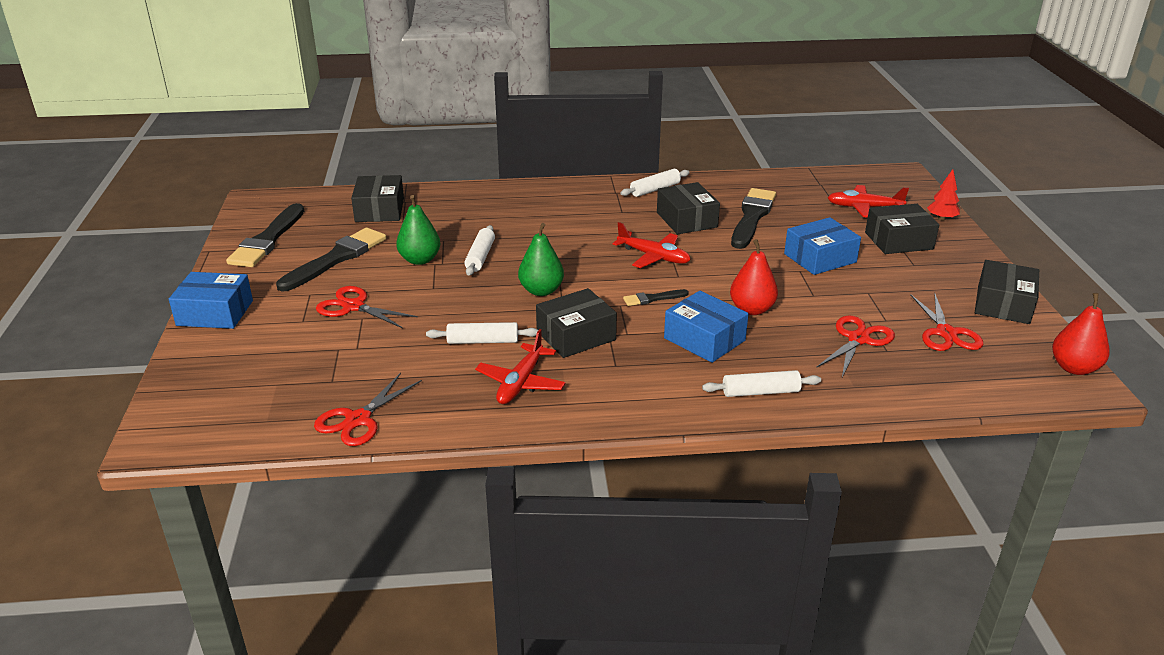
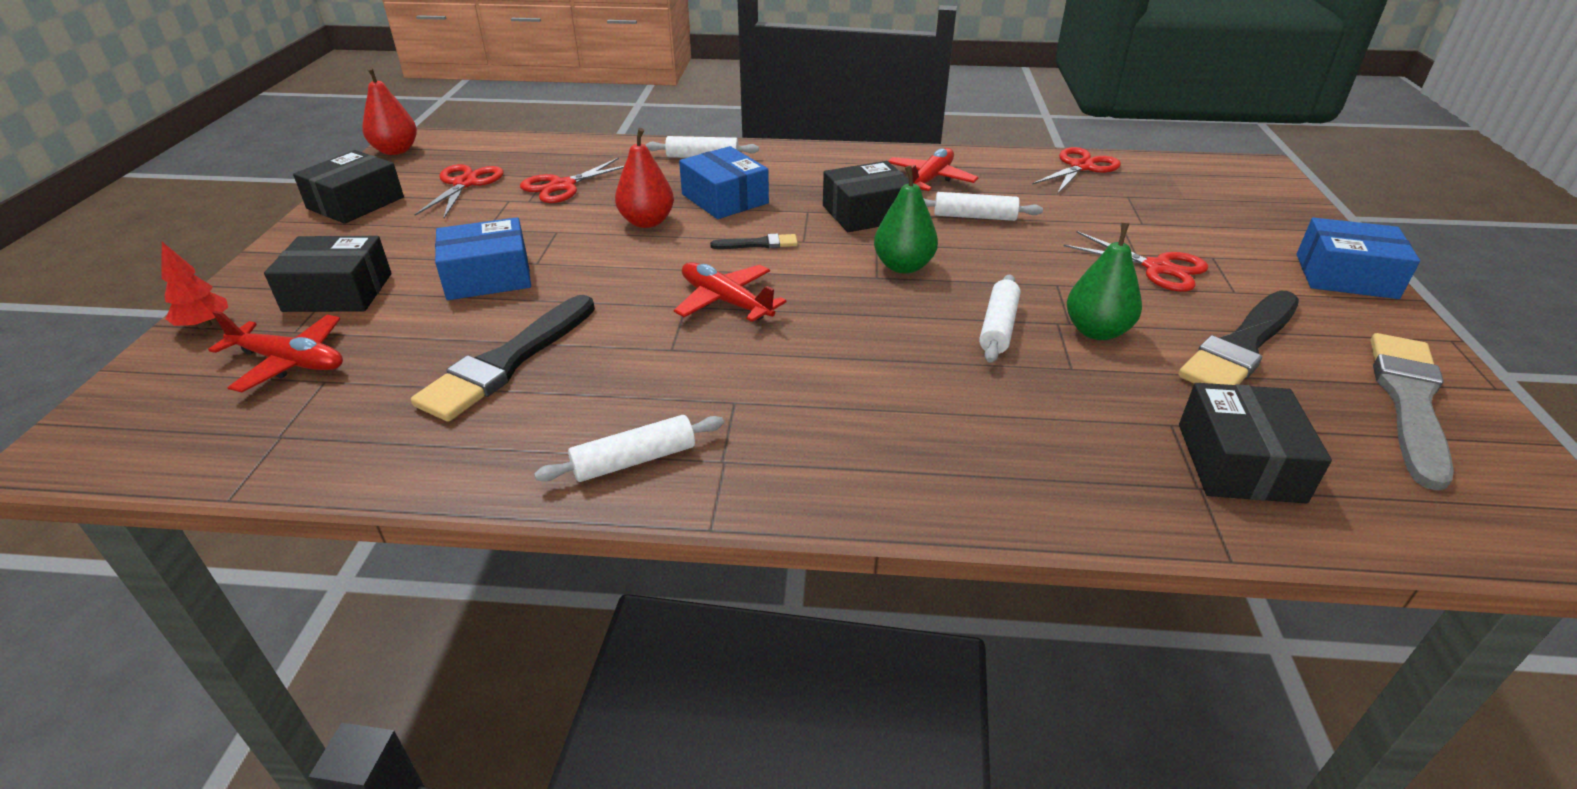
camera: 170 degrees left, 5 degrees up
(267, 240) = (1409, 402): black brush -> grey brush
(686, 220) = (627, 368): black box -> none

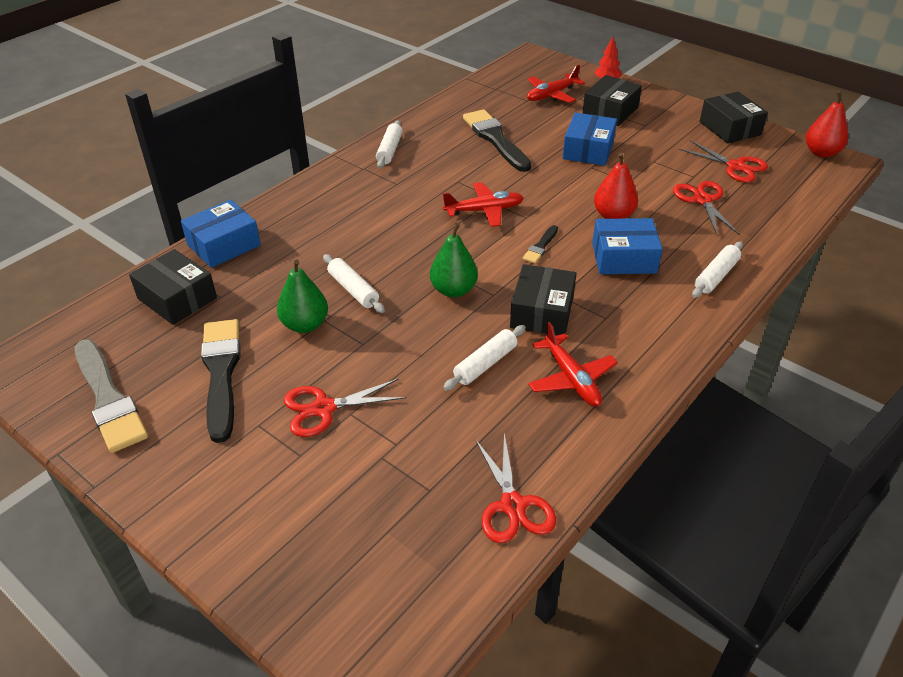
camera: 125 degrees right, 5 degrees up
(1345, 276) = (194, 512): blue box -> blue box (224, 245)

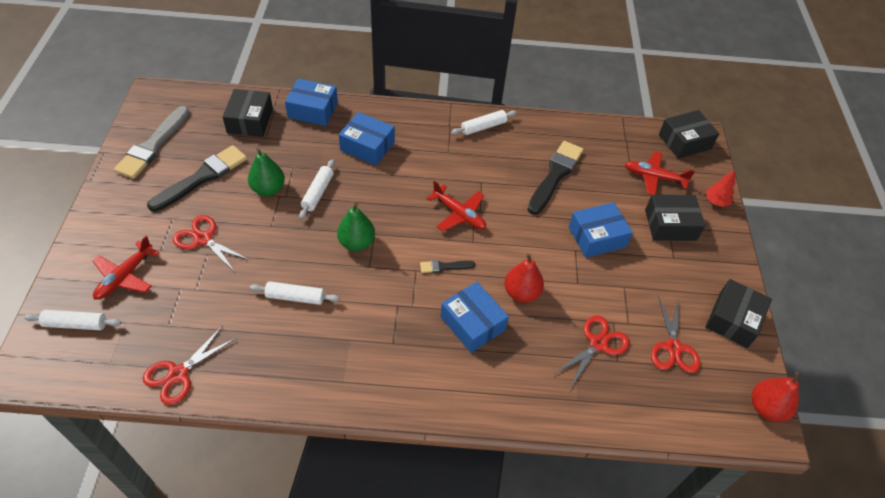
camera: 50 degrees right, 10 degrees up
(327, 229) = (367, 146): none -> blue box
(542, 312) = (370, 302): black box -> black box (684, 142)
(571, 379) = (313, 352): red plane -> red plane (125, 276)
(716, 276) = (500, 394): white rolling pin -> white rolling pin (76, 324)

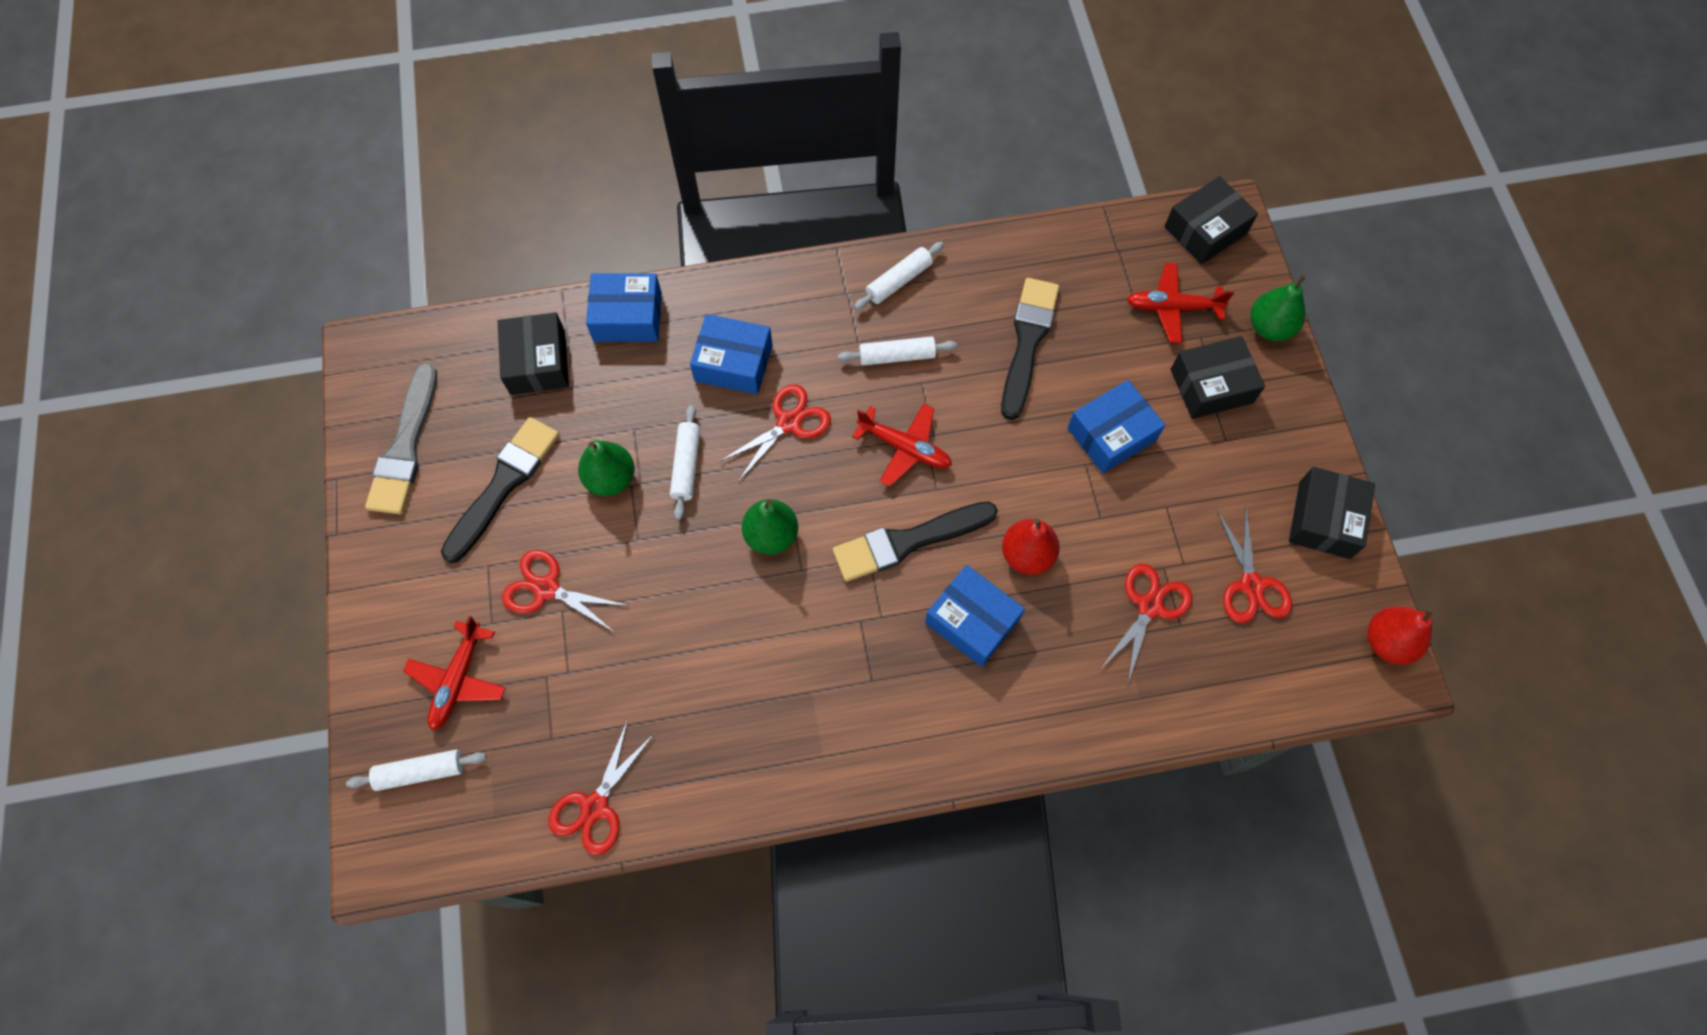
camera: 10 degrees left, 15 degrees up
(295, 297) = (713, 647): white rolling pin -> white rolling pin (897, 356)
(390, 184) = (789, 423): none -> red scissors
(444, 266) = (908, 541): black brush -> black brush, size x2.10
(716, 201) = (1269, 327): red tree -> green pear

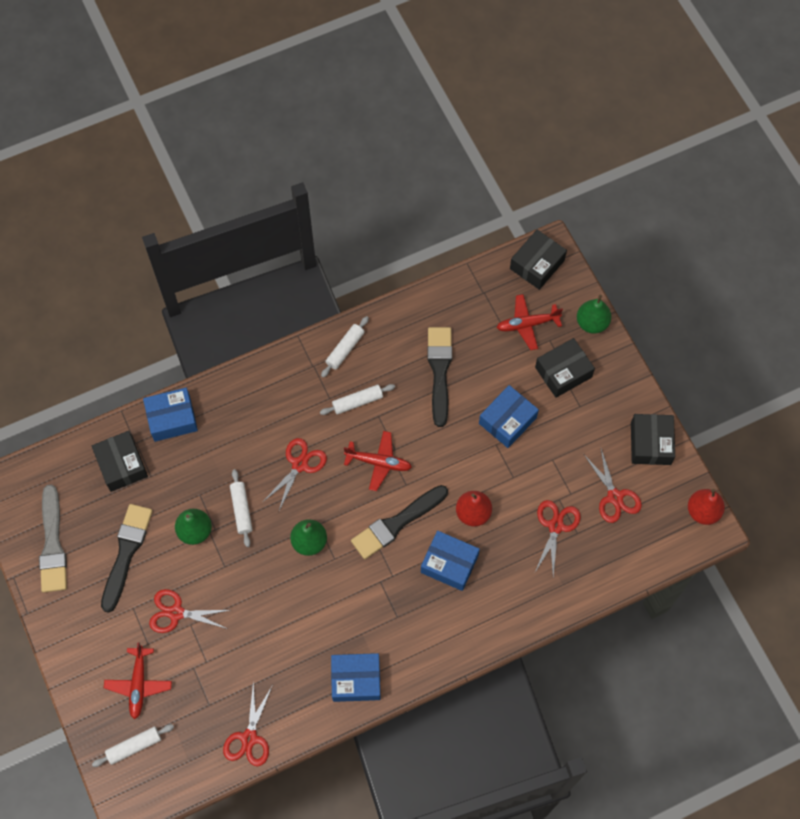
camera: 15 degrees left, 0 degrees up
(733, 363) = (252, 433): blue box -> blue box (356, 680)

